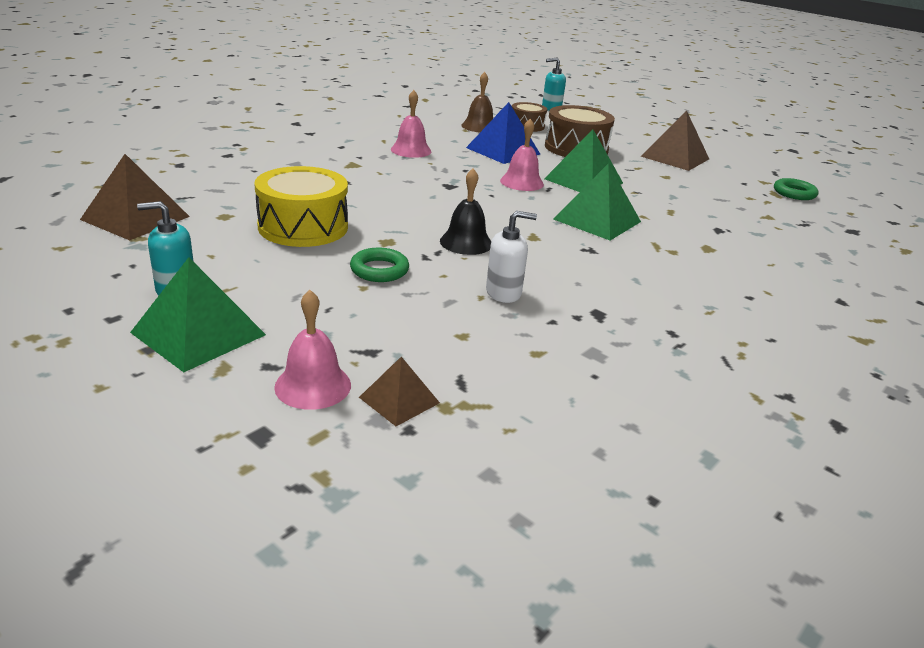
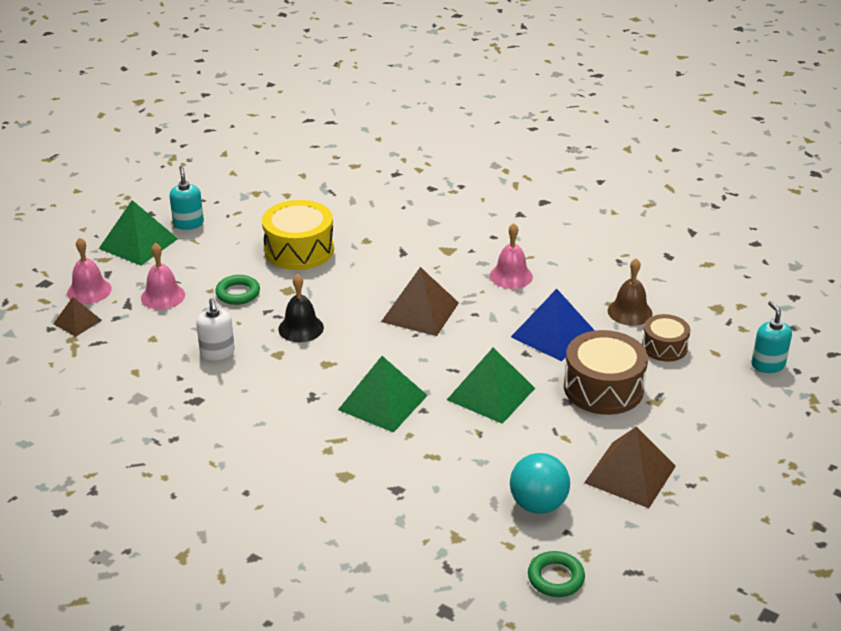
camera: 85 degrees right, 5 degrees up
(135, 218) = (286, 184): brown pyramid -> brown pyramid (420, 312)
(522, 182) = (460, 351): pink bell -> pink bell (163, 296)
(718, 186) = (538, 504): none -> turquoise ball

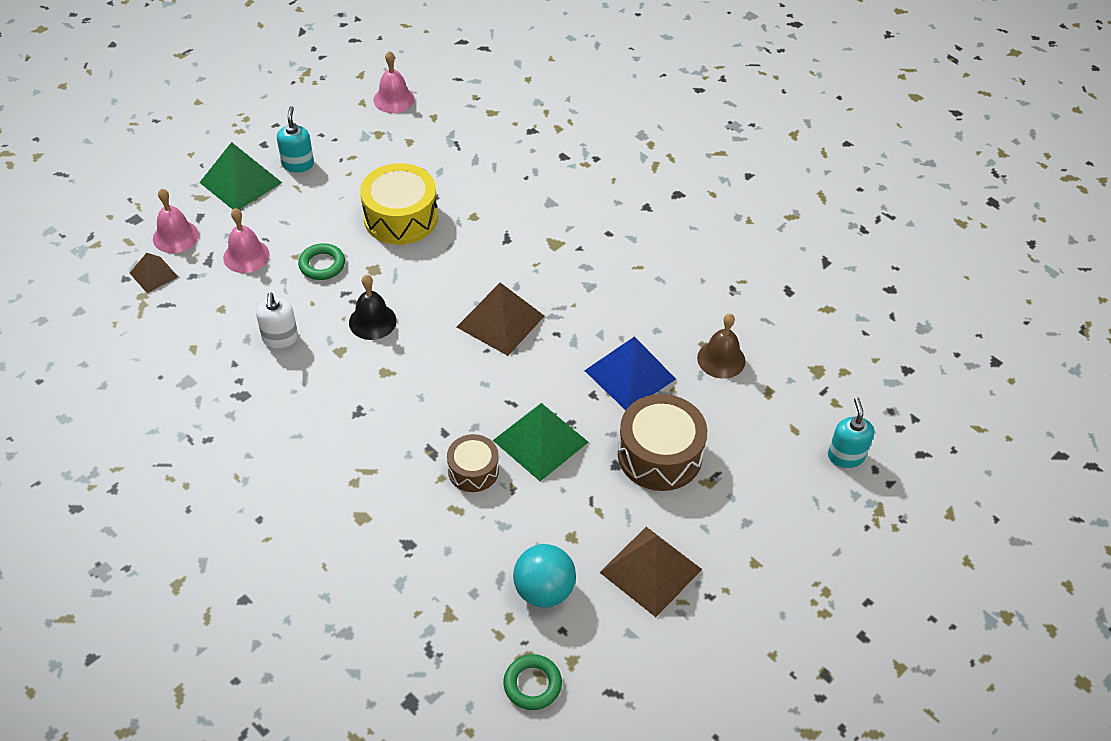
camera: 10 degrees right, 15 degrees up
(383, 402) = (427, 432): green pyramid -> none
(511, 276) = (610, 289): pink bell -> pink bell (394, 99)
(664, 347) = (742, 412): brown drum -> brown drum (473, 470)

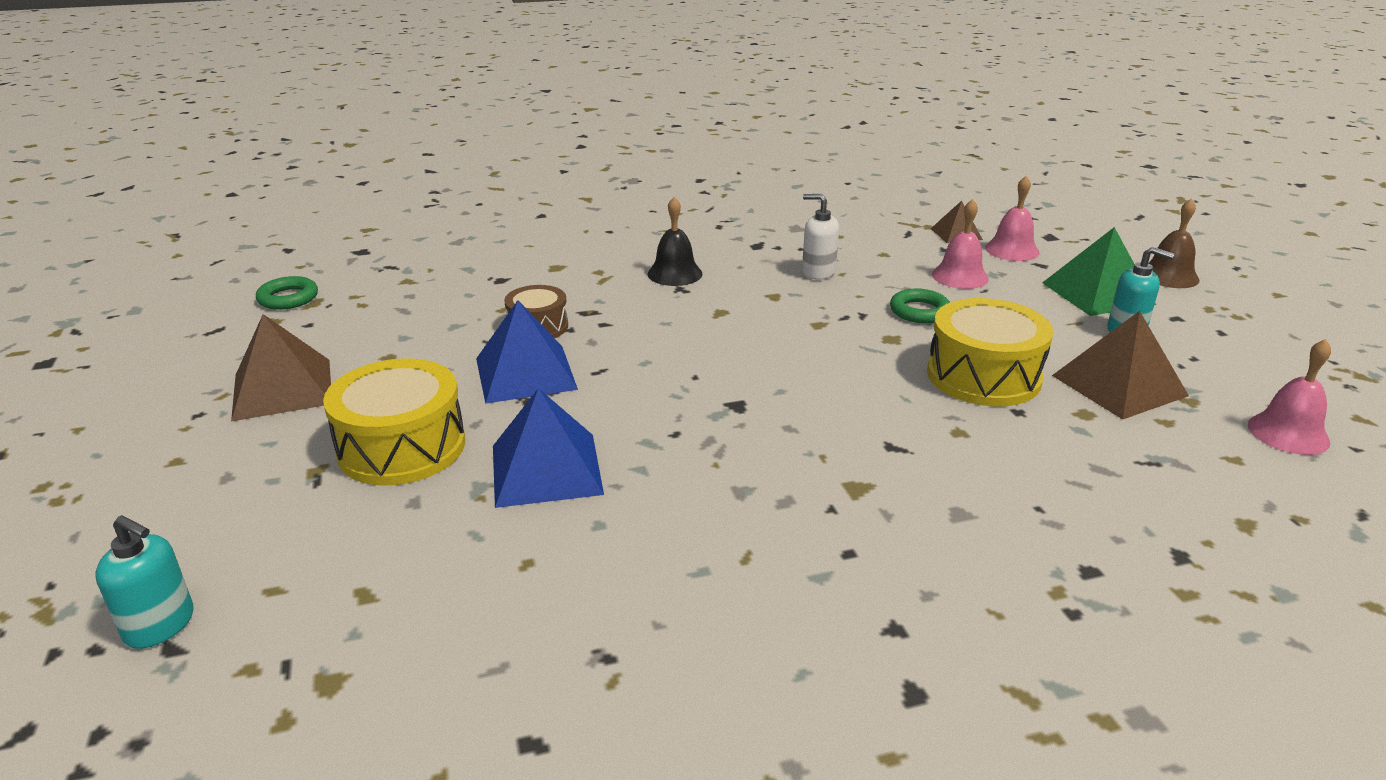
camera: 120 degrees right, 20 degrees down
(372, 321) = (803, 320): black bell -> black bell (674, 273)
(500, 321) = (734, 398): brown pyramid -> brown pyramid (1119, 385)
(540, 441) = (525, 373): green pyramid -> blue pyramid
(544, 590) = (358, 326): turquoise ball -> none
(659, 455) = (402, 447): brown drum -> yellow drum
(721, 359) = (478, 569): brown bell -> brown bell (1169, 276)

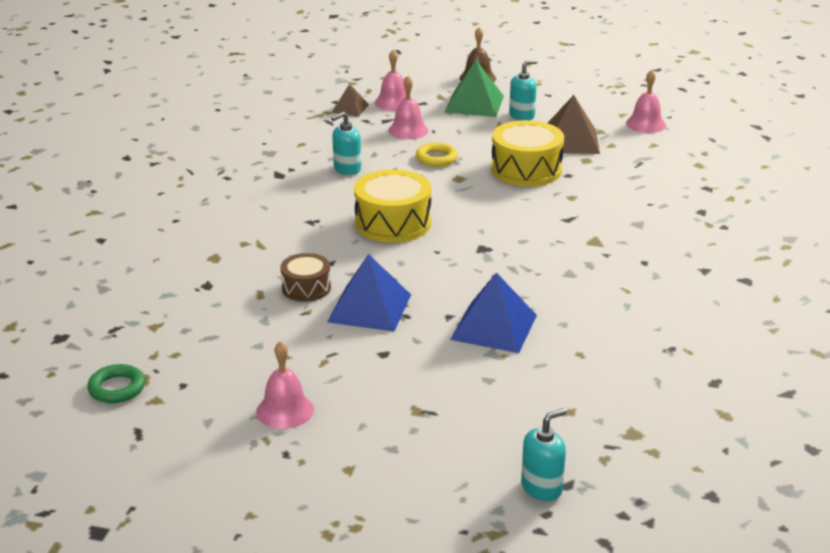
camera: 60 degrees left, 0 degrees up
(282, 388) = (285, 410): brown pyramid -> pink bell
(402, 447) = (419, 373): yellow drum -> yellow drum (393, 223)
(674, 273) = (285, 216): black bell -> none
(818, 272) = (347, 169): white soap dispenser -> turquoise soap dispenser
(919, 311) = (436, 158): green ring -> yellow ring

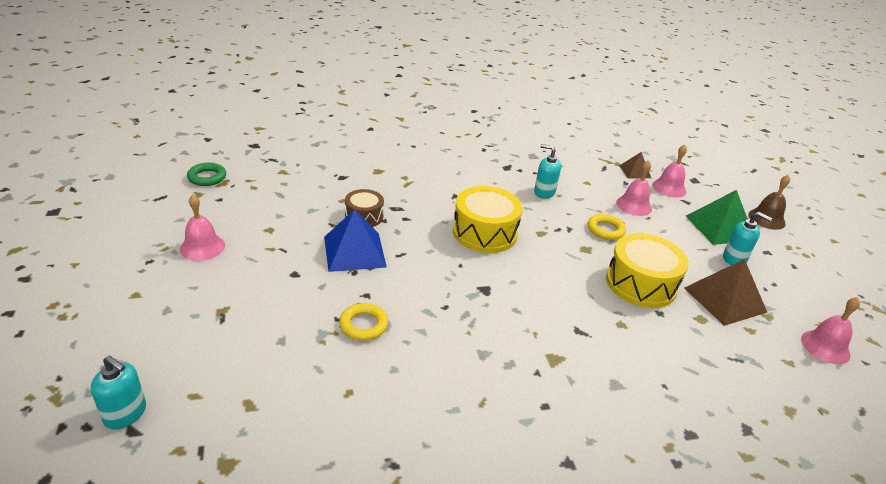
camera: 60 degrees right, 5 degrees up
(493, 327) = (363, 325): blue pyramid -> yellow ring

